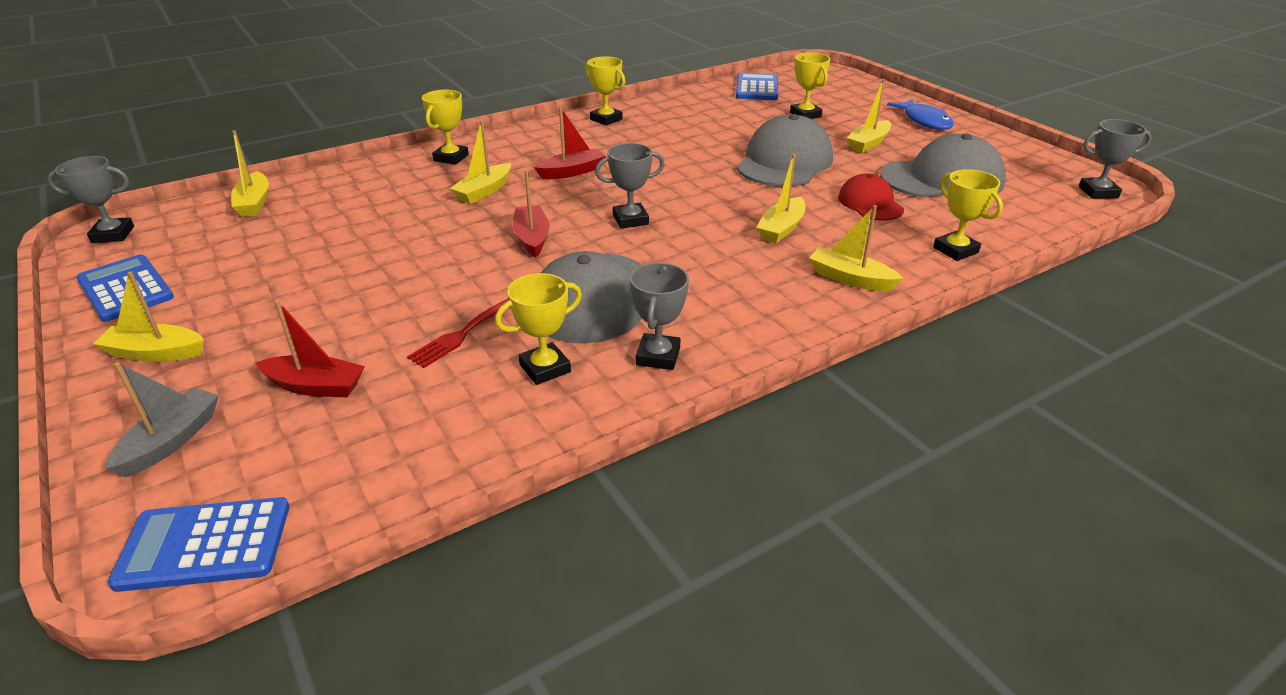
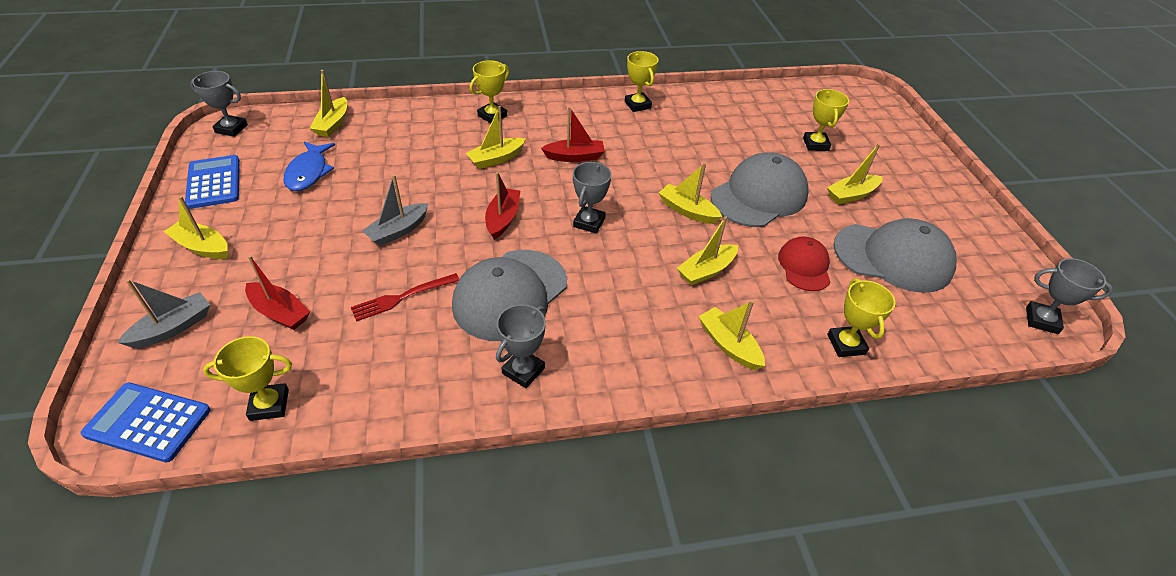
camera: 20 degrees right, 10 degrees up
(414, 276) = (398, 231): none -> grey boat
(545, 368) = (436, 352): yellow trophy -> yellow trophy (269, 405)
(630, 220) = (589, 222): grey trophy -> grey trophy turned 75 degrees counterclockwise
(724, 188) = (687, 211): none -> yellow boat
(757, 88) = (792, 100): blue calculator -> none
(924, 121) = (926, 182): blue fish -> blue fish (309, 172)

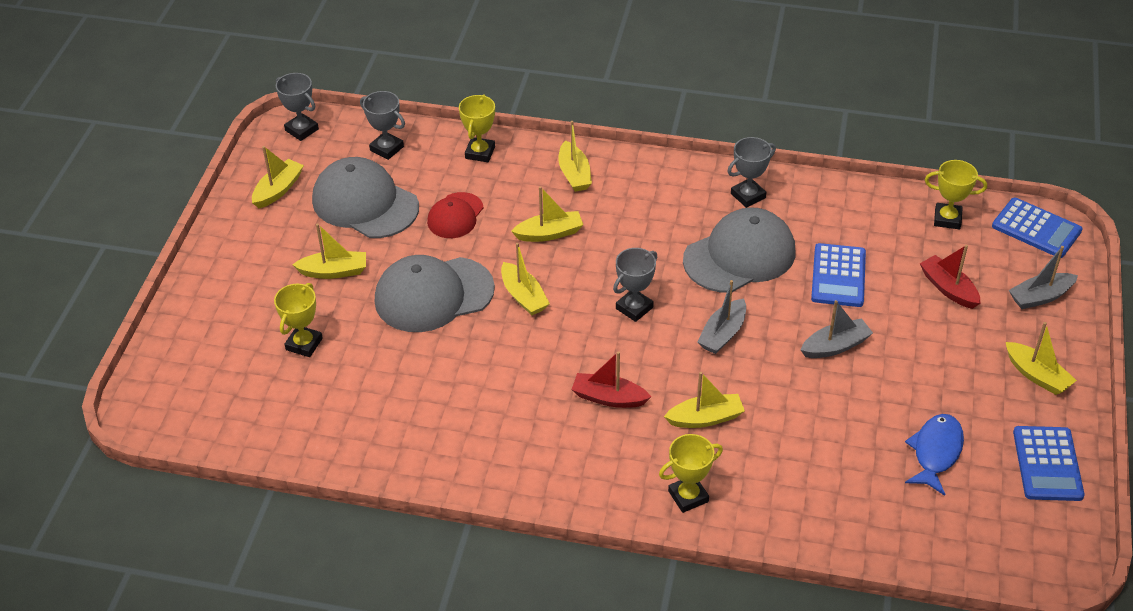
camera: 155 degrees left, 0 degrees up
(231, 129) = (1048, 560): grey trophy -> grey trophy (387, 148)
(333, 124) = (909, 534): yellow boat -> yellow boat (278, 190)
(402, 298) = (838, 276): red fork -> blue calculator
(503, 219) = (722, 334): red boat -> grey boat
(637, 105) = (479, 467): yellow trophy -> none

